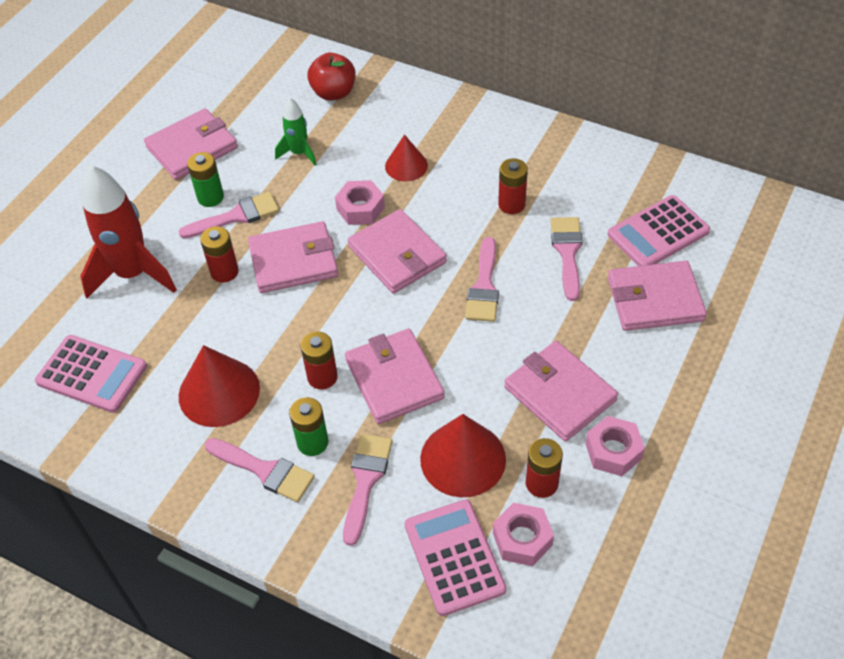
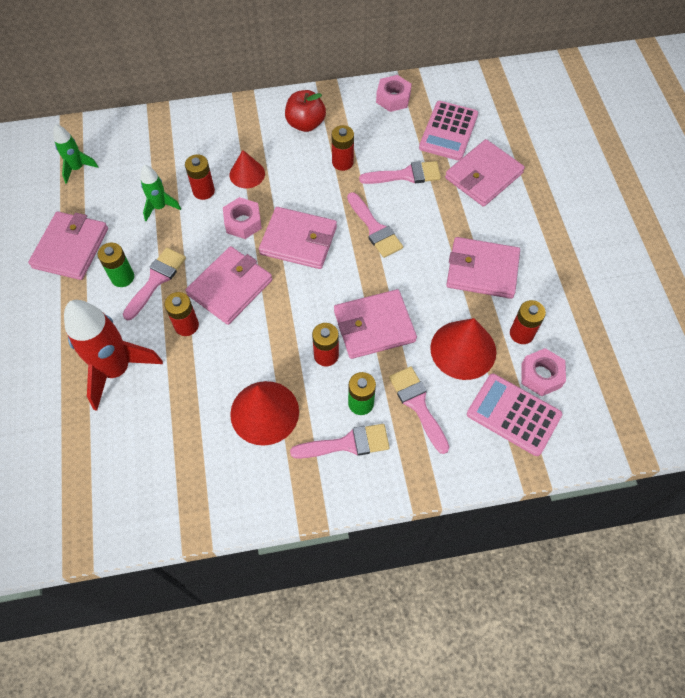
camera: 40 degrees left, 10 degrees up
(92, 374) = (157, 462): pink calculator -> none
(260, 81) = (77, 168): none -> green rocket
(333, 93) = (144, 148): red apple -> red apple (305, 124)
(351, 160) = (203, 191): none -> red battery
(394, 379) = (374, 326): pink wallet -> pink wallet turned 45 degrees counterclockwise
(567, 252) = (406, 175): pink brush -> pink brush turned 120 degrees clockwise
(613, 451) = (543, 286): pink nut -> pink nut (393, 98)

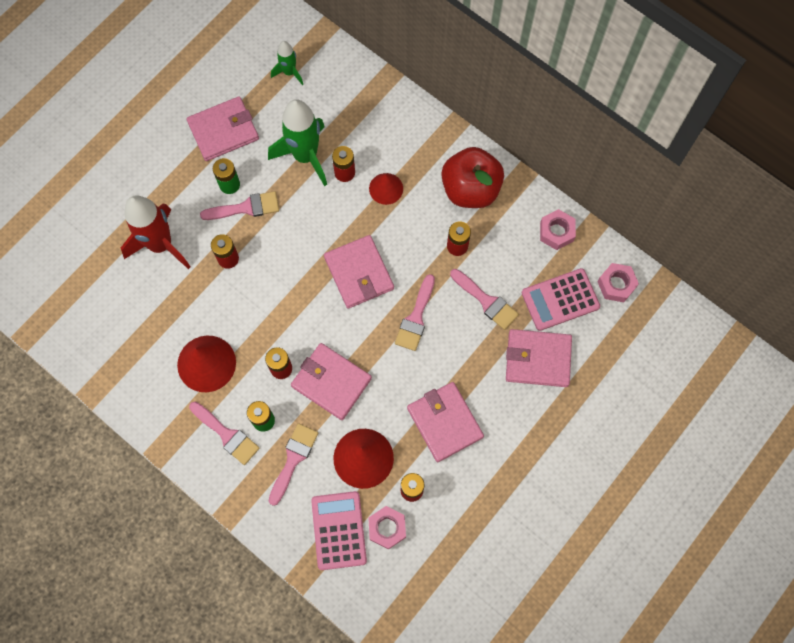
camera: 50 degrees right, 10 degrees up
(160, 207) = (305, 156): green rocket -> green rocket, size x1.92
(230, 287) = (281, 260): pink wallet -> none
(243, 222) = (341, 222): pink nut -> pink nut (616, 285)
(305, 124) = (470, 189): red apple -> red apple, size x1.51

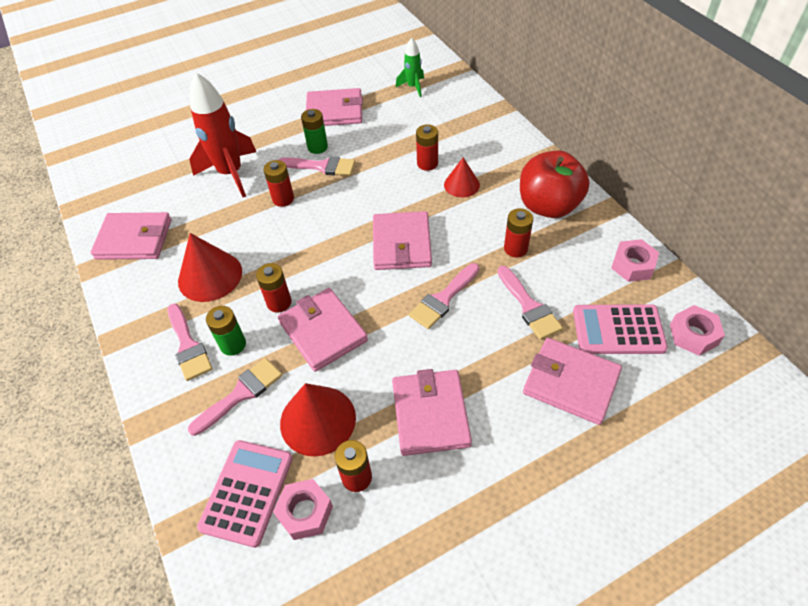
camera: 25 degrees right, 20 degrees down
(112, 349) = (134, 239): none -> pink wallet
(305, 156) = (397, 144): green rocket -> none

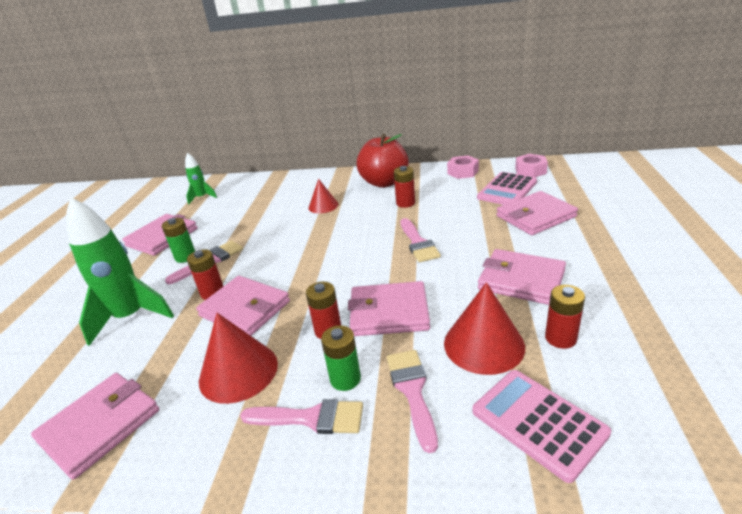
camera: 55 degrees left, 20 degrees down
(231, 173) = (131, 317): red rocket -> green rocket
(305, 512) = (583, 383): pink nut -> none
(402, 244) = (344, 246): pink wallet -> pink wallet (245, 309)
(427, 163) = (283, 213): red battery -> none
(529, 306) = (460, 212): pink brush -> none

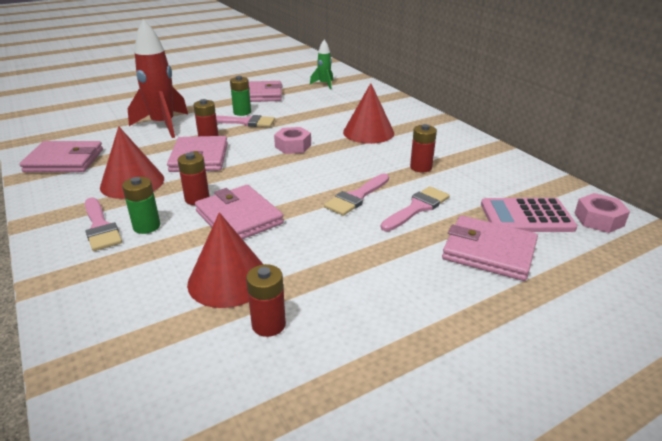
camera: 50 degrees right, 0 degrees up
(131, 317) = (163, 125): green rocket -> red rocket
(323, 206) = (368, 132): red cone -> red cone, size x1.62
(384, 182) = (446, 144): red apple -> none
(412, 391) = (149, 260): pink brush -> pink brush (417, 208)
(463, 172) = (529, 177): pink nut -> pink nut (293, 146)
(521, 280) = (348, 274): pink wallet -> none
(538, 422) = (142, 338): pink calculator -> none

